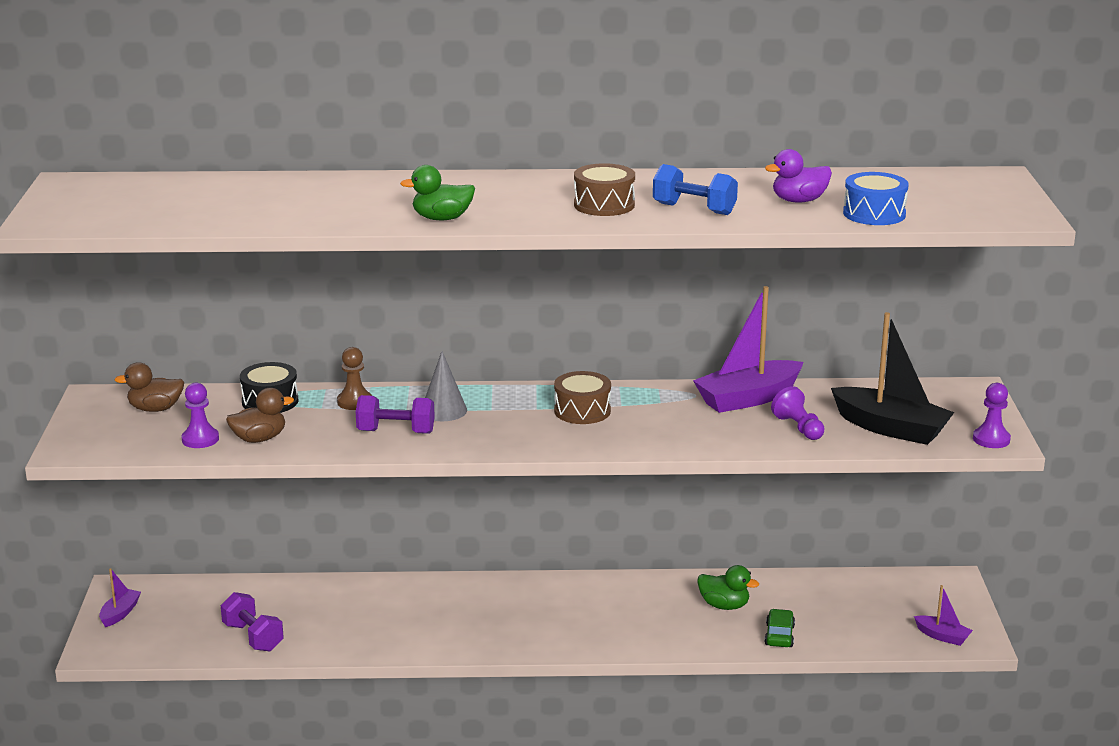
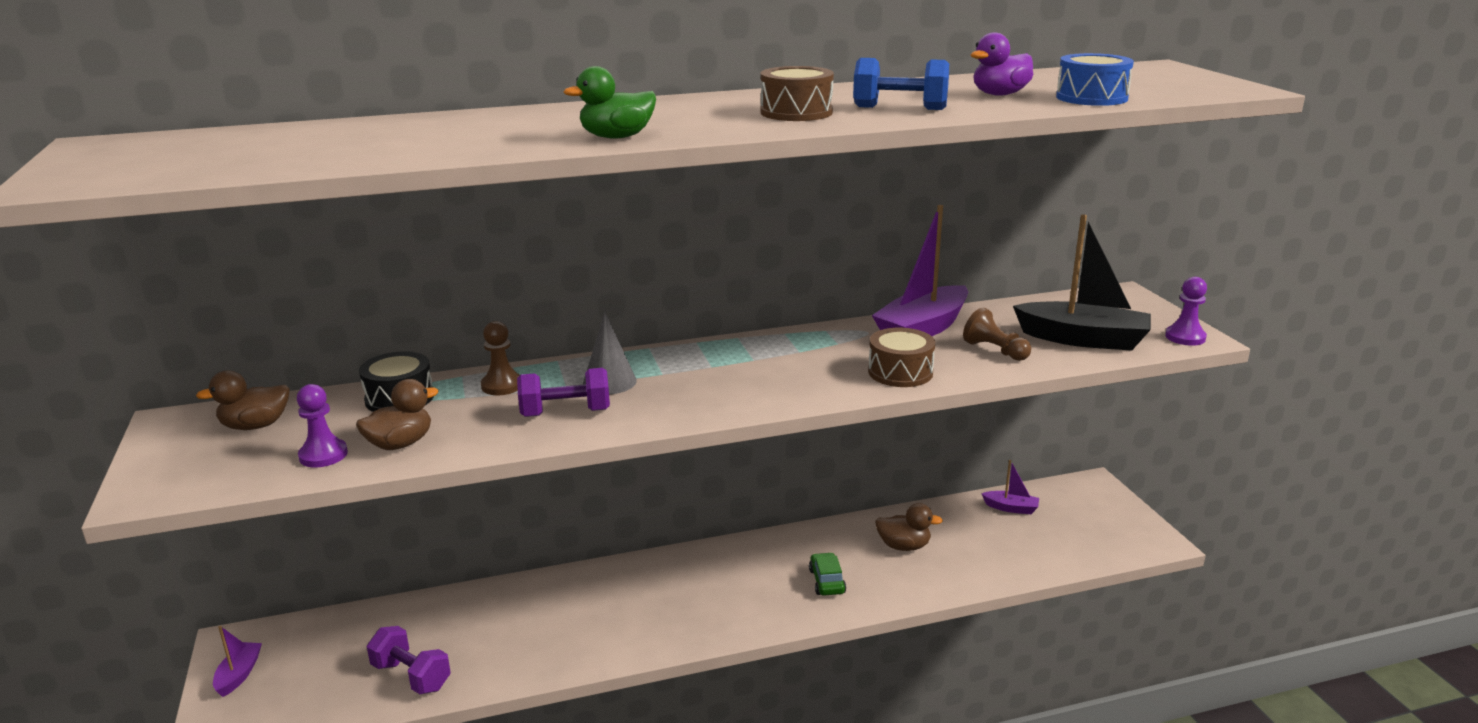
camera: 15 degrees left, 0 degrees up
(582, 411) = (762, 362): brown drum -> brown drum (900, 372)
(724, 605) = (904, 546): green duck -> brown duck
(779, 635) = (974, 569): green car -> green car (827, 581)
(798, 428) = (995, 350): purple pawn -> brown pawn
(942, 636) = (1124, 543): purple boat -> purple boat (1011, 508)

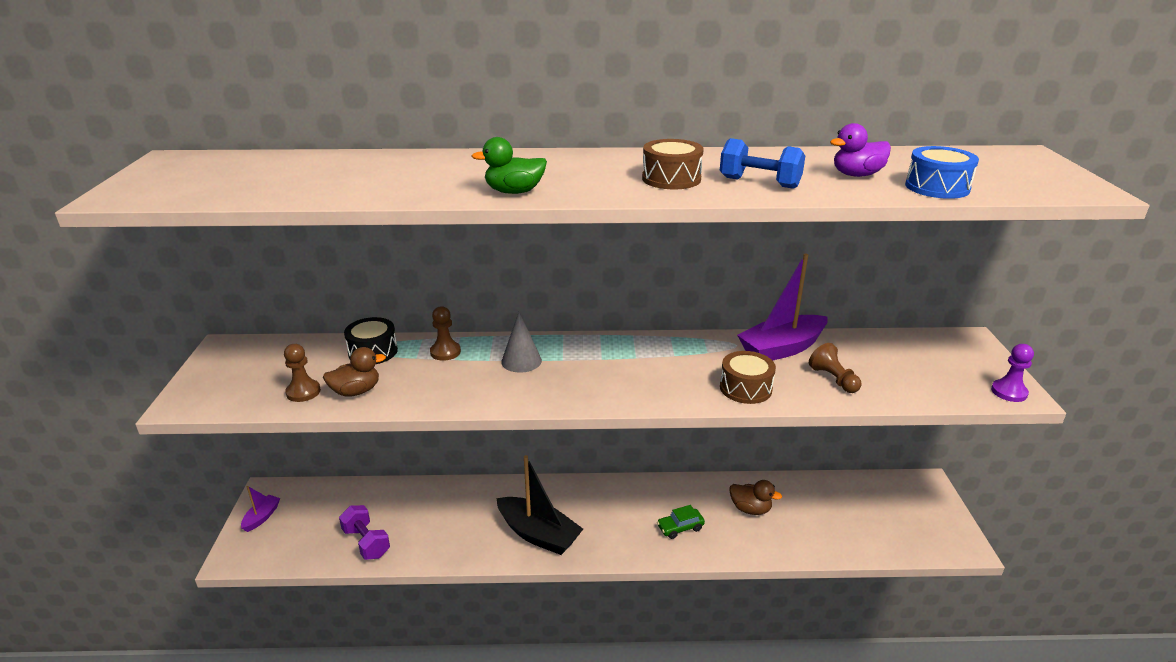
camera: 15 degrees right, 5 degrees up
(255, 426) = (272, 359): brown duck -> none
(323, 455) = (303, 392): purple pawn -> brown pawn
(565, 413) = (478, 384): purple dumbbell -> none
(827, 581) = (680, 527): green car -> green car turned 120 degrees counterclockwise
(1011, 508) = (849, 492): purple boat -> none
(1083, 339) = (915, 380): black boat -> black boat (538, 534)

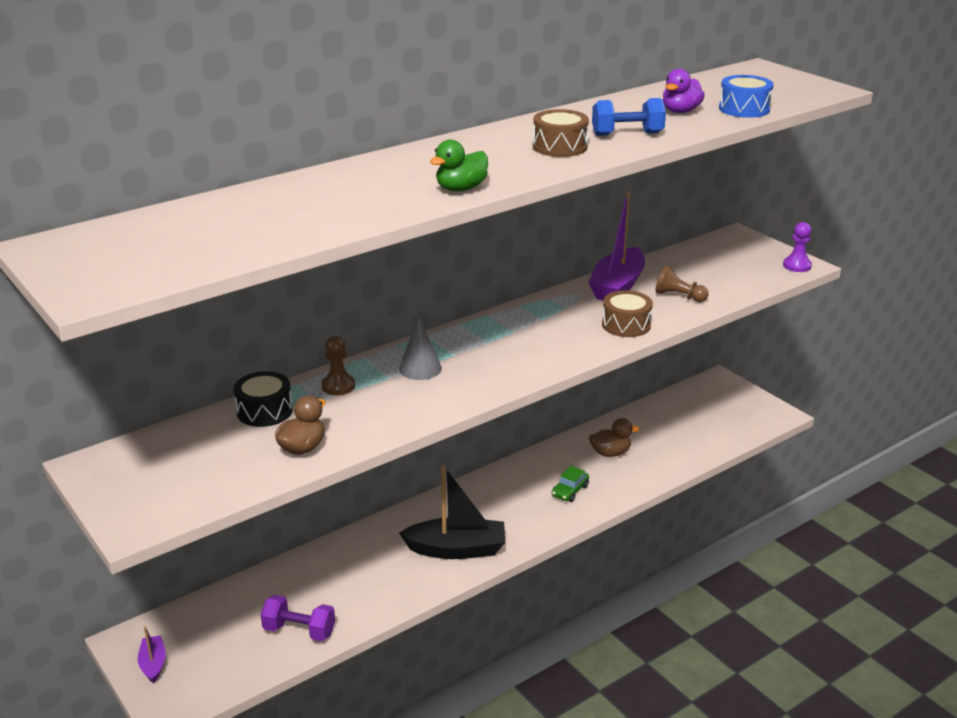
camera: 35 degrees left, 0 degrees up
(303, 392) = (249, 468): brown pawn -> none

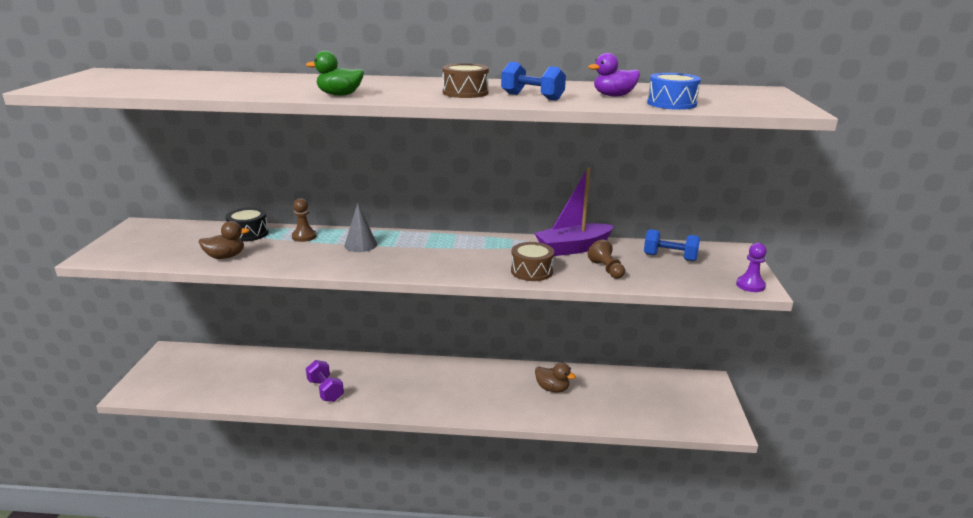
camera: 40 degrees right, 5 degrees down
(153, 664) = (159, 368): purple boat -> none
(299, 631) = (234, 390): purple dumbbell -> purple dumbbell (325, 390)
(457, 549) = (372, 394): black boat -> none
(570, 491) = (489, 397): green car -> none
(704, 263) = (669, 257): none -> blue dumbbell

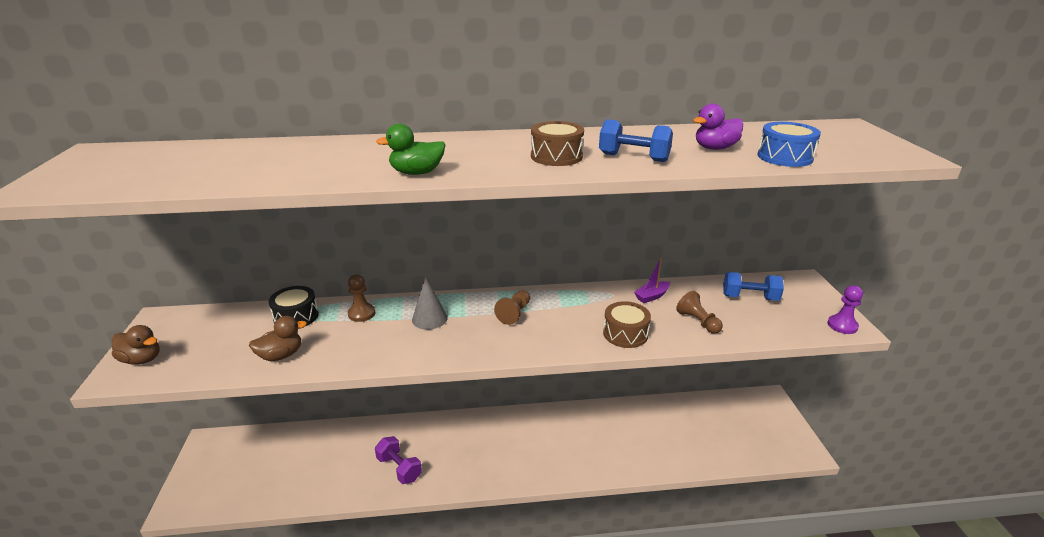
camera: 10 degrees left, 5 degrees up
(437, 248) = (514, 313): none -> brown pawn
(552, 389) = (629, 430): brown duck -> brown duck (142, 359)
(573, 248) = (652, 296): purple boat -> purple boat, size x0.49

